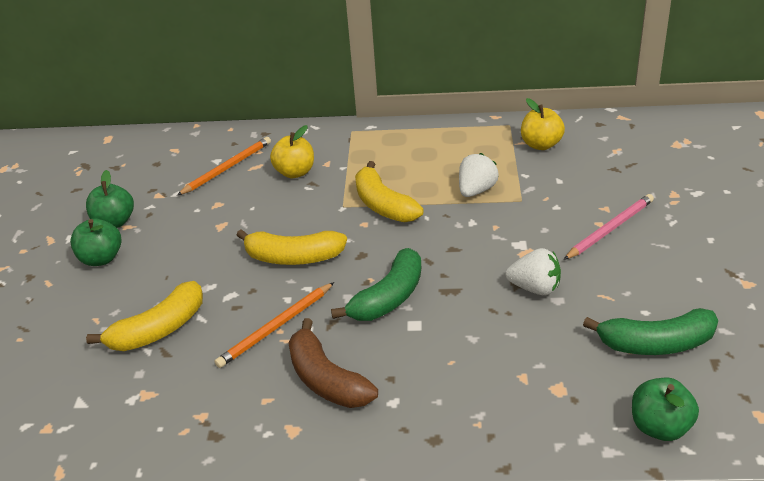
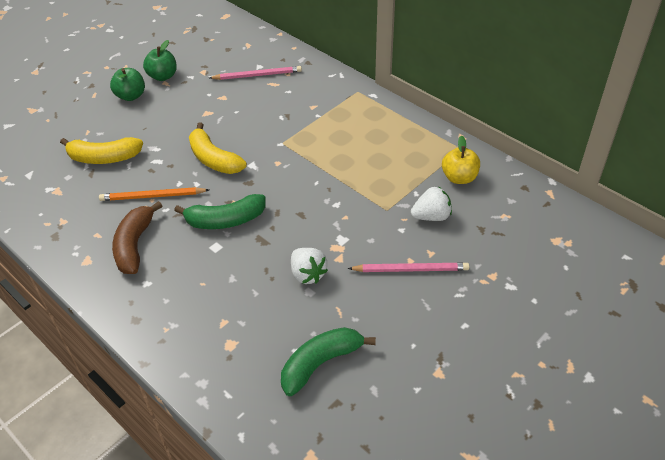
camera: 40 degrees right, 10 degrees up
(227, 168) = (257, 75): orange pencil -> pink pencil
(295, 172) = (287, 102): yellow apple -> none
(383, 205) = (304, 157): yellow banana -> none
(476, 191) = (369, 184): white strawberry -> white strawberry (431, 216)
(656, 344) = (320, 363): green banana -> green banana turned 105 degrees clockwise
(660, 427) = (246, 411): green apple -> none

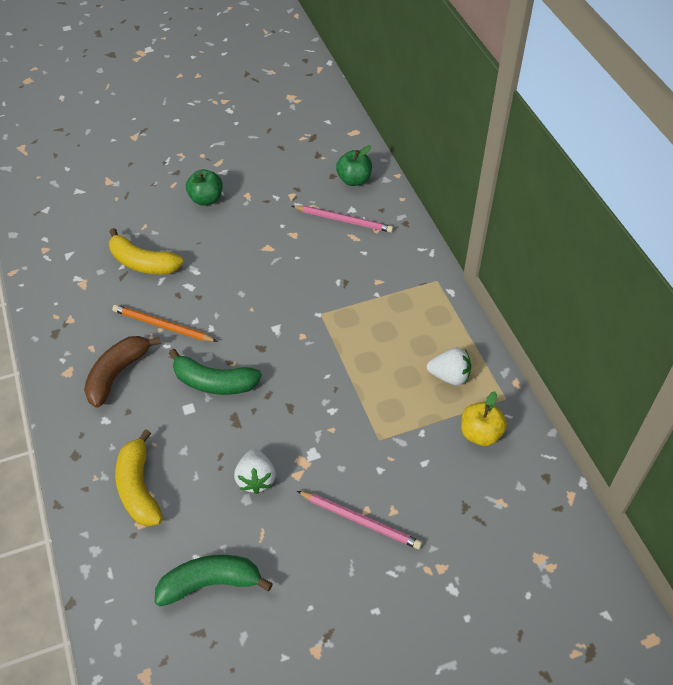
camera: 25 degrees right, 5 degrees up
(163, 76) = (249, 186): green apple -> green apple (354, 180)
(214, 159) = (243, 306): yellow banana -> yellow banana (139, 488)
(431, 216) = (420, 468): white strawberry -> white strawberry (449, 376)

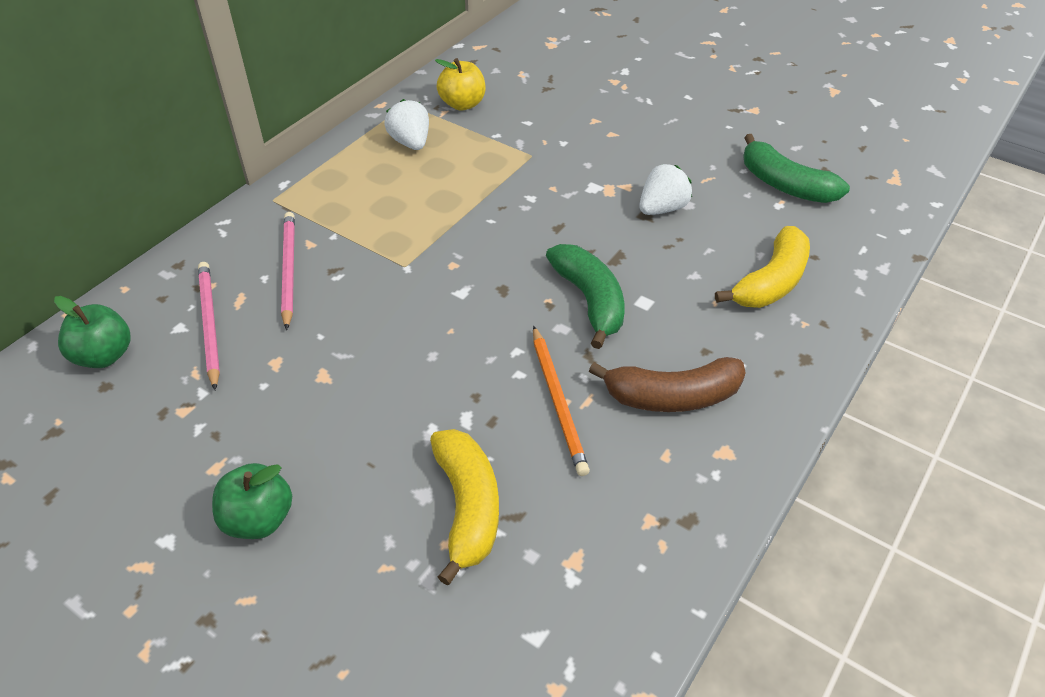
camera: 125 degrees left, 5 degrees down
(360, 521) = (625, 132): pink pencil -> pink pencil (288, 270)

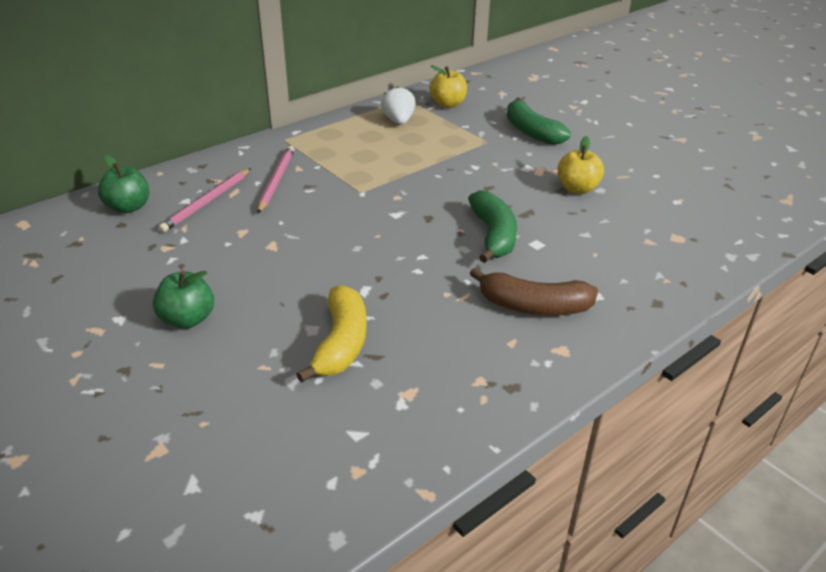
camera: 15 degrees right, 10 degrees down
(209, 324) = (207, 202): pink pencil -> pink pencil turned 150 degrees counterclockwise
(558, 402) = (440, 293): orange pencil -> none
(662, 208) = (577, 189): white strawberry -> yellow apple
(771, 282) = (648, 249): yellow banana -> none
(785, 184) = (687, 189): green banana -> green banana (531, 132)

